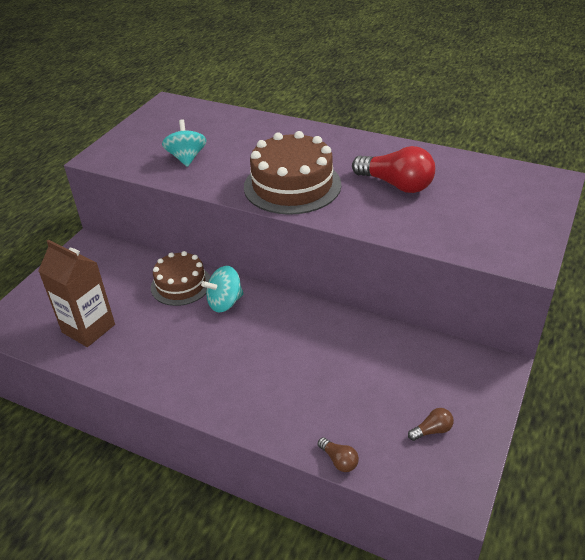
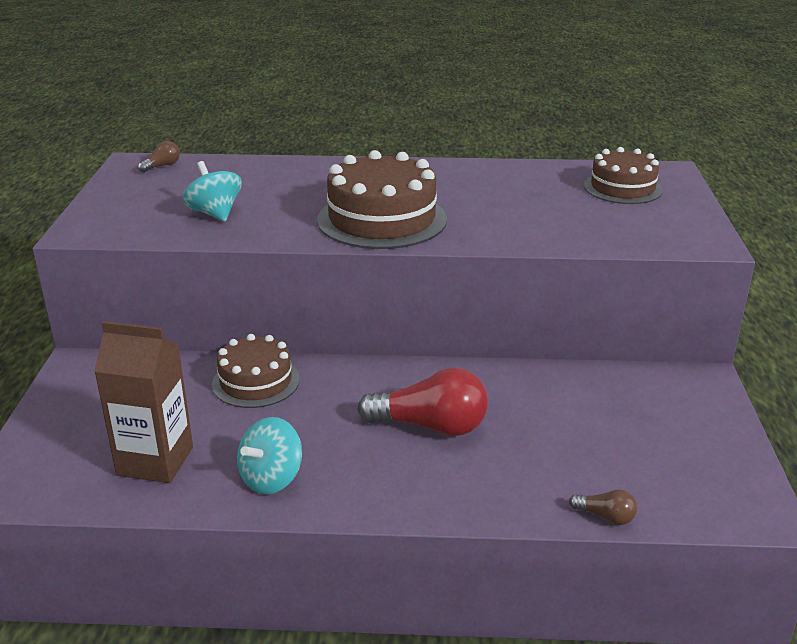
camera: 25 degrees left, 10 degrees down
(225, 302) = (332, 388): turquoise spinning top -> turquoise spinning top (271, 478)
(396, 185) = (505, 200): red light bulb -> red light bulb (430, 426)
(432, 430) = (684, 457): brown light bulb -> brown light bulb (162, 166)
(500, 190) = (622, 188): none -> brown cake

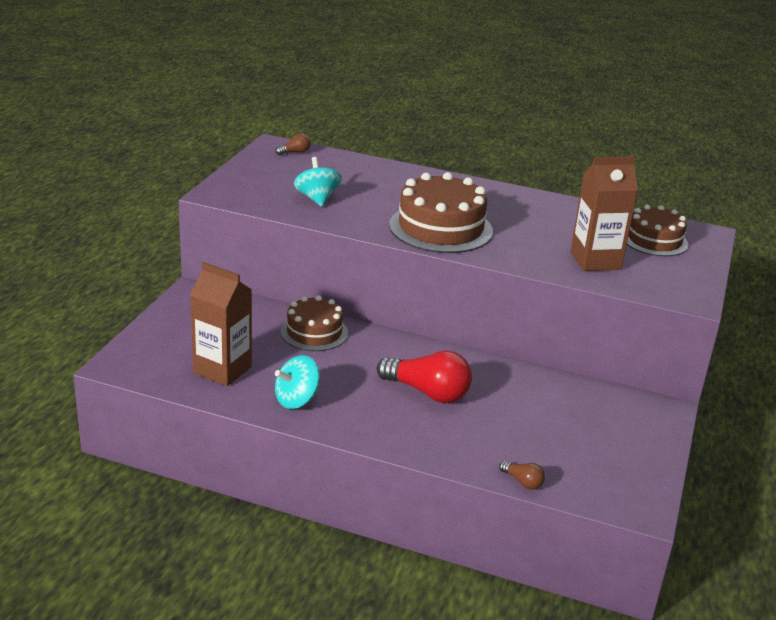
camera: 15 degrees right, 0 degrees up
(577, 222) = (595, 260): none -> brown carton

